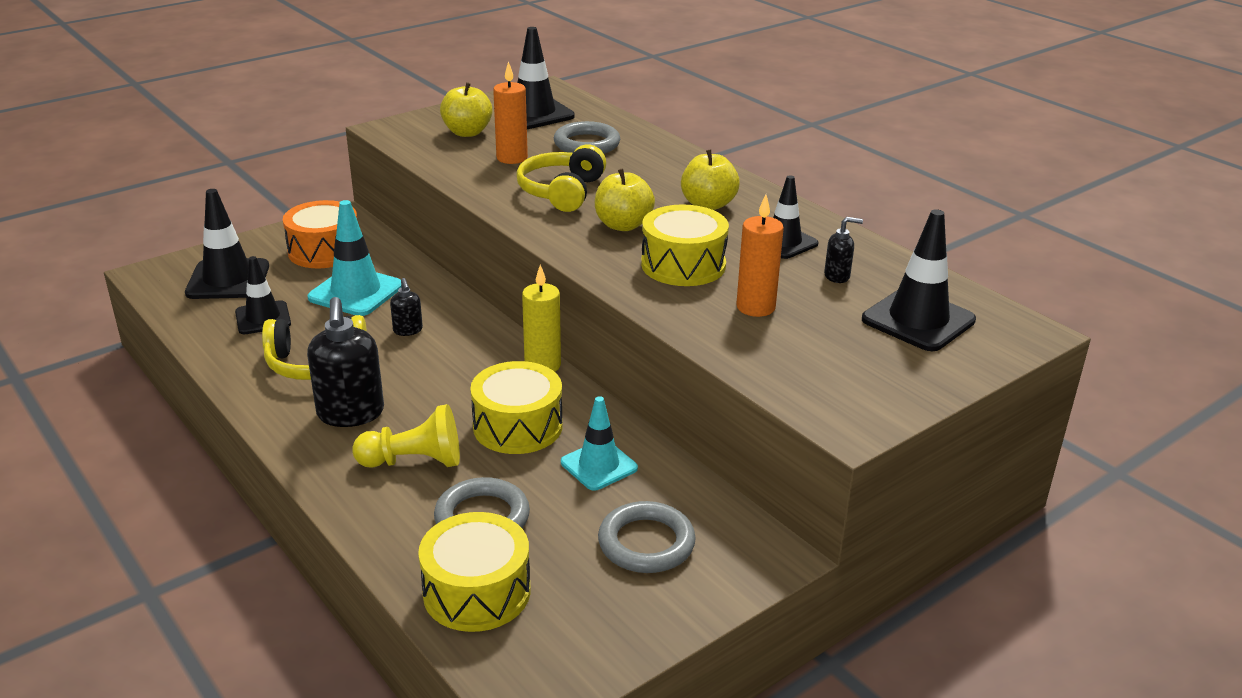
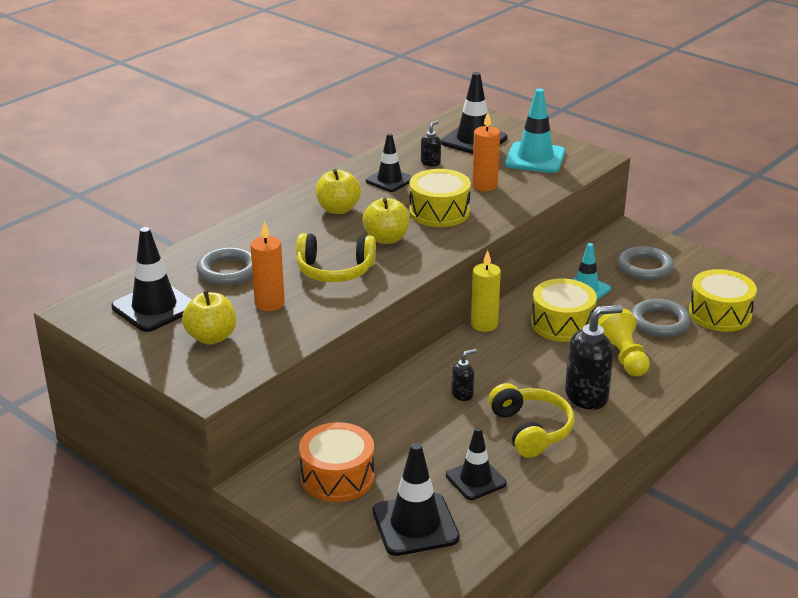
camera: 100 degrees left, 0 degrees up
(356, 292) = (410, 437): turquoise traffic cone -> turquoise traffic cone (535, 158)
(837, 276) = (430, 163): black soap dispenser -> black soap dispenser turned 45 degrees clockwise

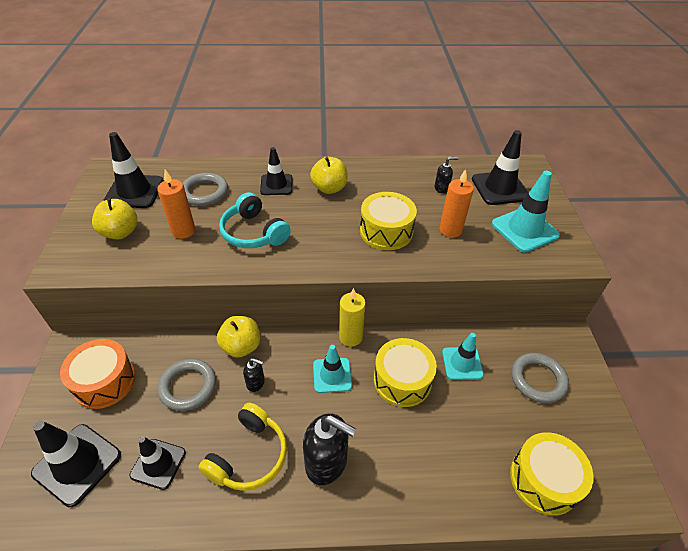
camera: 45 degrees right, 15 degrees up
(335, 270) = (254, 233): yellow headphones -> turquoise headphones
(386, 239) = (320, 230): yellow apple -> yellow apple (241, 346)
(389, 180) = (394, 186): black traffic cone -> black traffic cone (276, 185)
(510, 353) = (332, 375): none -> turquoise traffic cone
(623, 357) = (403, 451): yellow pawn -> none
(659, 322) = (478, 443): grey ring -> grey ring (188, 386)

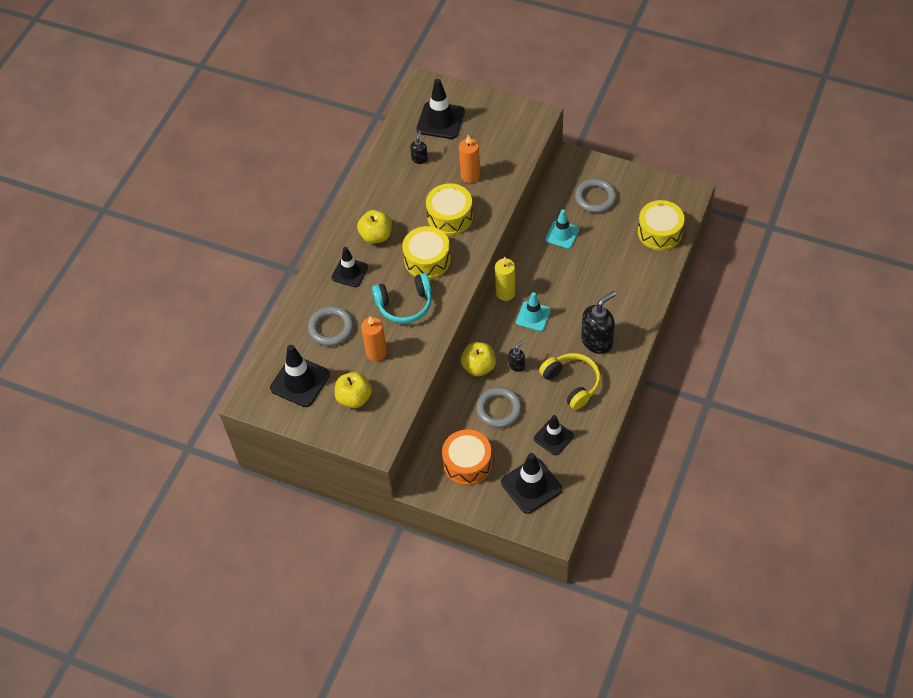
camera: 60 degrees left, 10 degrees up
(402, 380) = (558, 275): yellow drum -> yellow drum (427, 260)
(524, 230) = (494, 130): turquoise traffic cone -> none

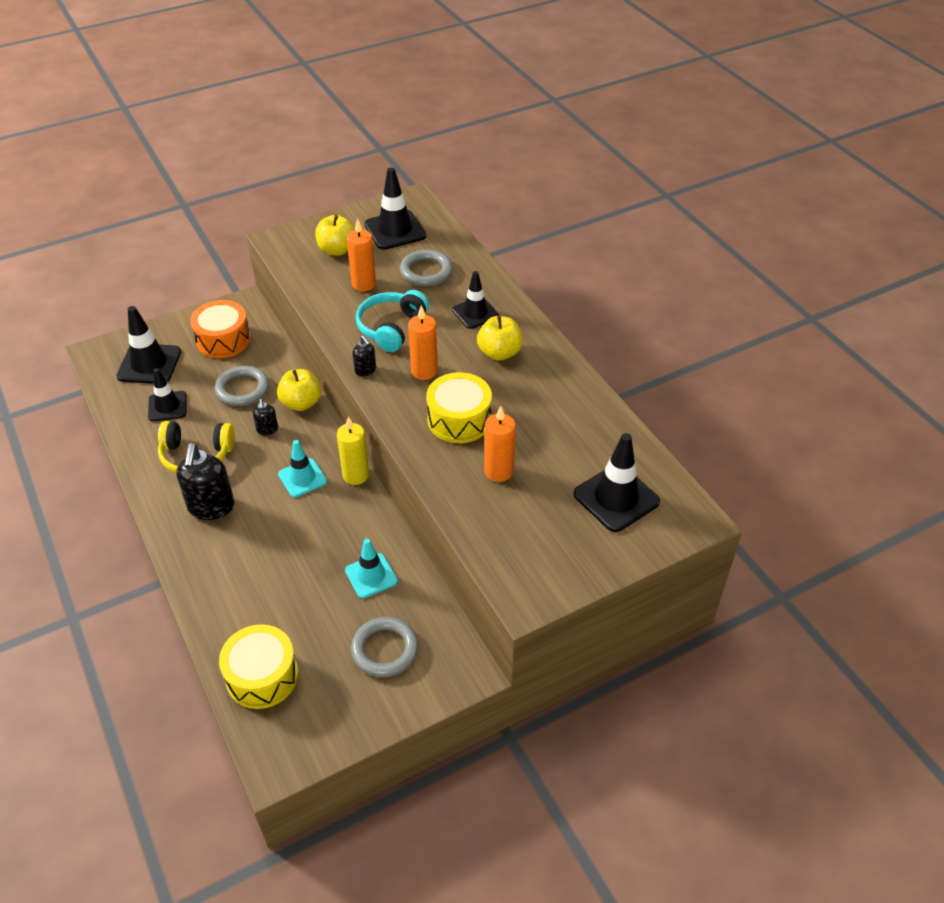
camera: 125 degrees right, 10 degrees down
(419, 159) = (572, 444): black soap dispenser -> black soap dispenser (365, 370)
(427, 260) = (424, 371): yellow drum -> orange candle

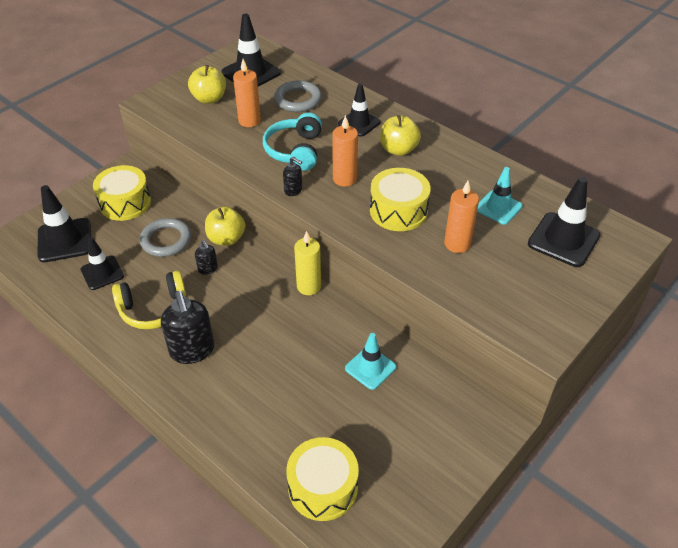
camera: 20 degrees left, 0 degrees up
(223, 340) = (125, 203): orange drum -> yellow drum
(302, 478) = (263, 301): turquoise traffic cone -> turquoise traffic cone (498, 207)
(385, 650) = (418, 427): grey ring -> none

